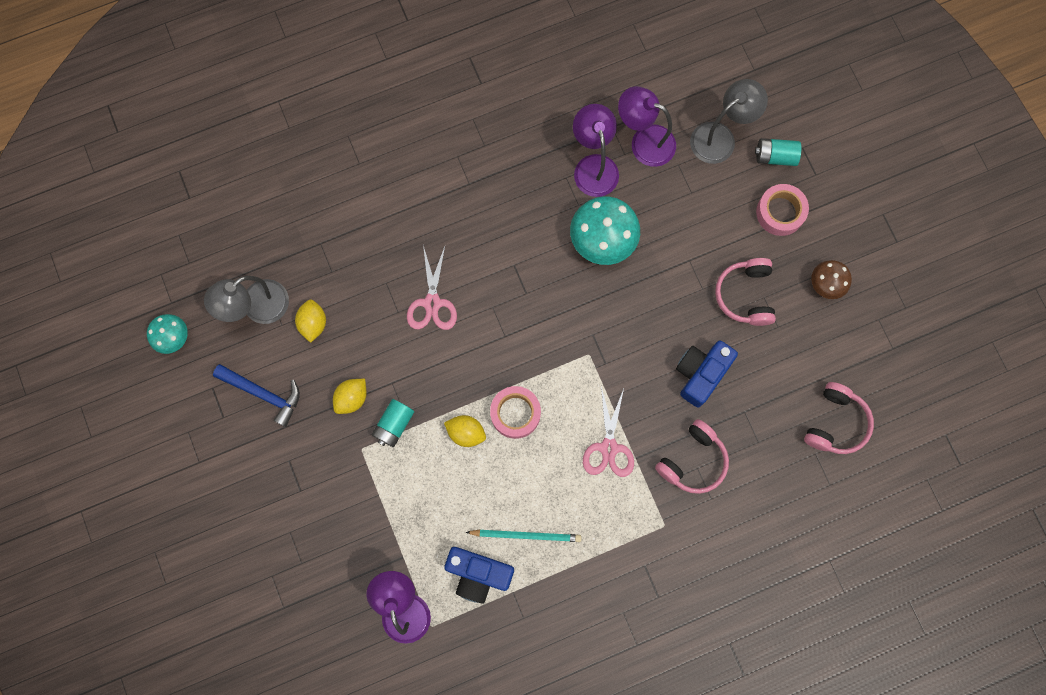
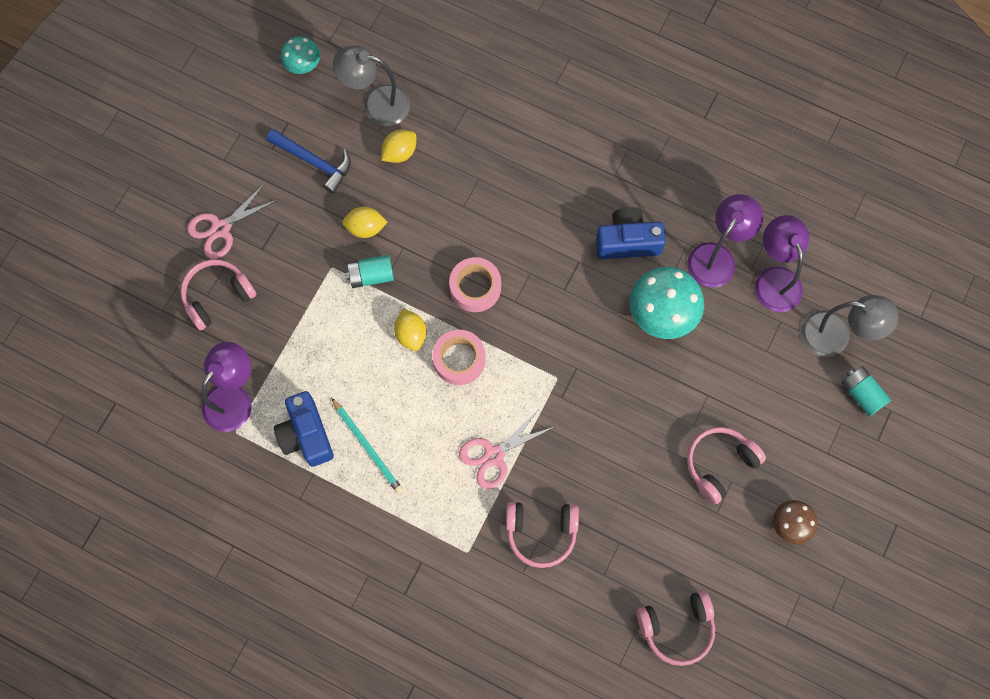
camera: 50 degrees right, 5 degrees down
(263, 394) = (314, 162): blue hammer -> blue hammer turned 45 degrees counterclockwise
(309, 555) = (217, 296): none -> pink headphones
(432, 303) = (492, 225): pink scissors -> pink scissors (221, 228)
(701, 374) = (620, 481): blue camera -> blue camera (627, 242)
(780, 212) = (817, 436): pink tape -> pink tape (475, 287)

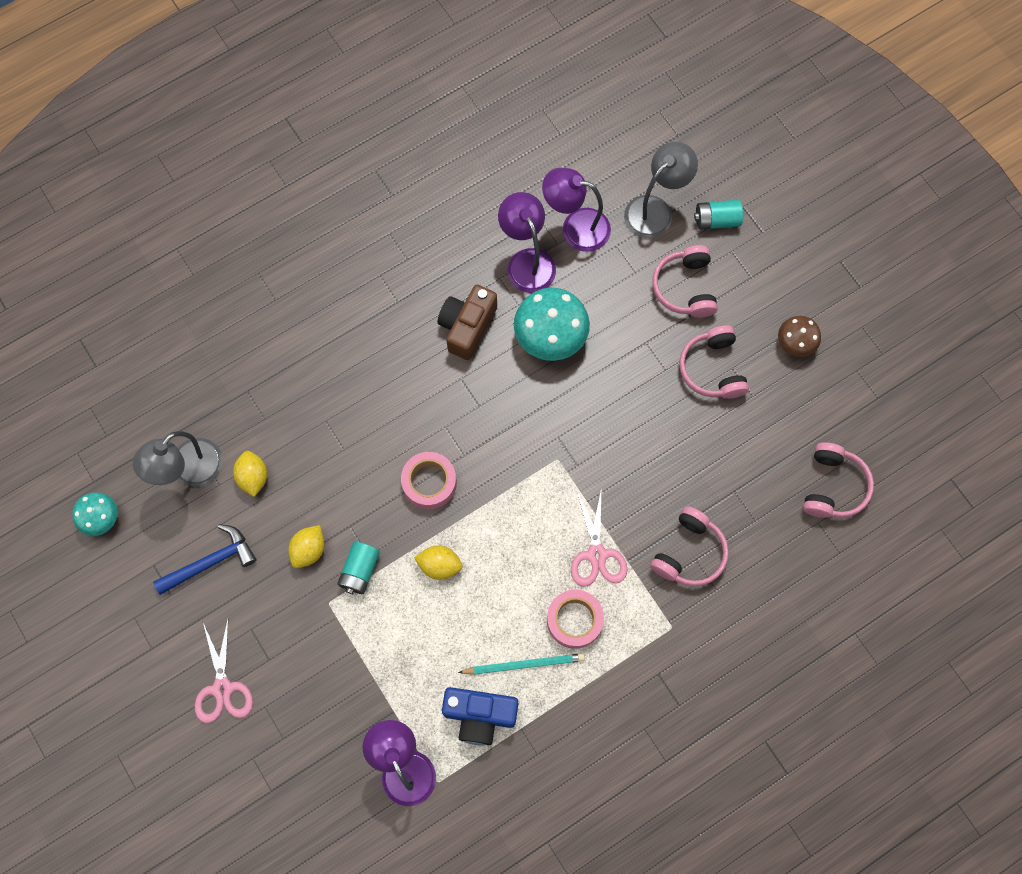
camera: 60 degrees left, 0 degrees up
(217, 296) = (290, 728): pink headphones -> pink headphones (685, 287)
(459, 360) = (489, 535): pink tape -> pink tape (574, 620)
(627, 242) = (467, 326): blue camera -> brown camera

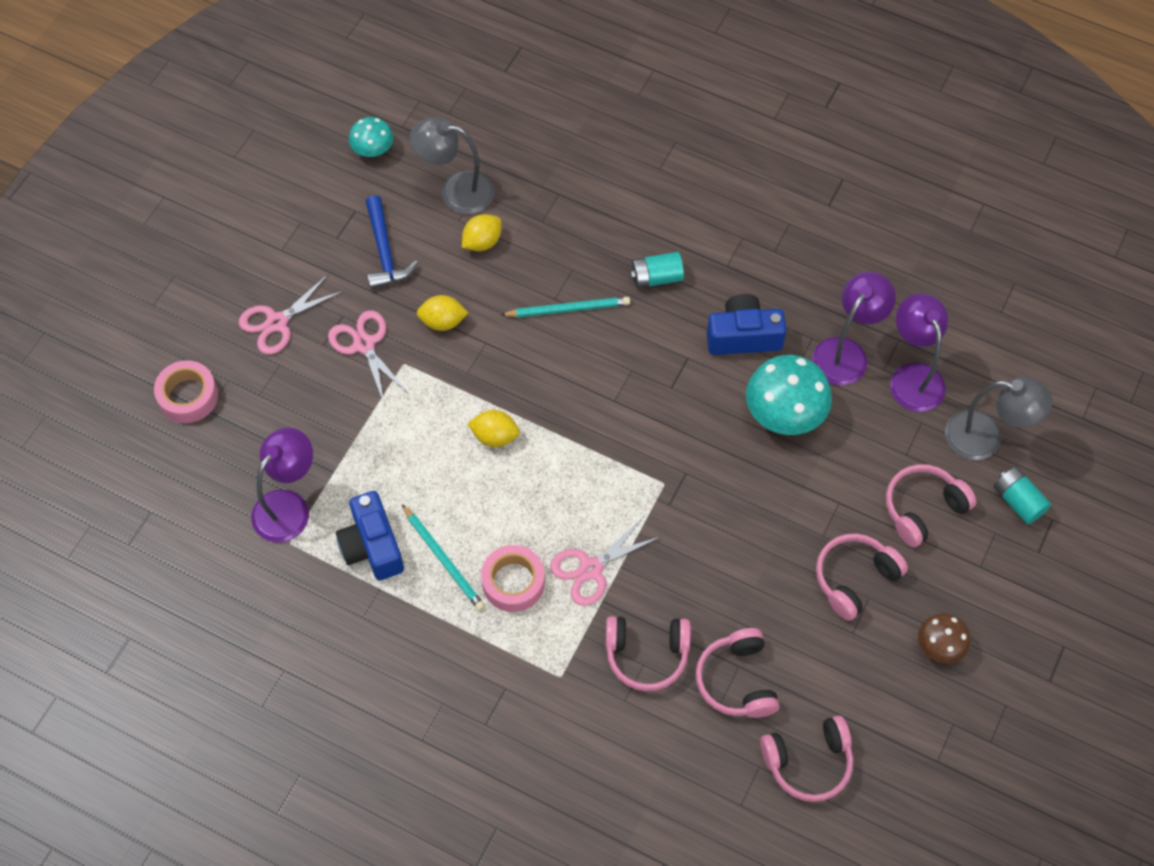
camera: 60 degrees right, 10 degrees down
(211, 562) = (385, 252): blue hammer -> blue hammer turned 45 degrees clockwise
(290, 626) = (364, 344): none -> pink scissors
(359, 570) = (449, 373): turquoise battery -> turquoise battery (656, 277)
(360, 444) = (568, 309): none -> turquoise pencil
(429, 483) = (568, 385): pink tape -> pink tape (188, 396)
(439, 565) = (495, 436): yellow lemon -> yellow lemon turned 60 degrees counterclockwise
(467, 326) = (743, 336): brown camera -> blue camera
(745, 499) = (737, 680): none -> pink headphones

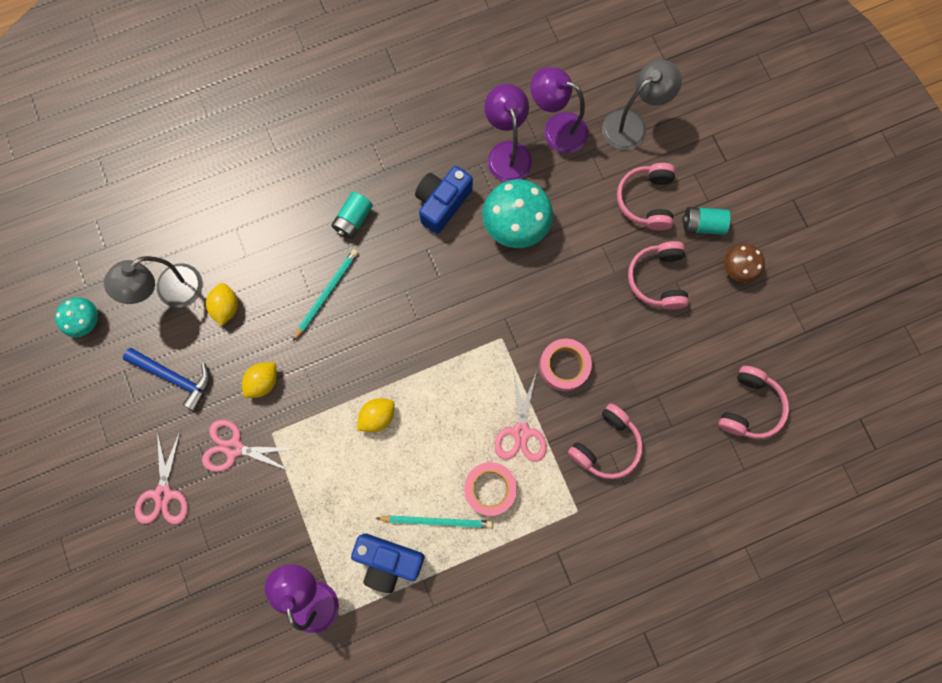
camera: 50 degrees left, 15 degrees up
(188, 396) = (166, 601): pink tape -> pink tape (564, 366)
(737, 680) = (666, 405): pink headphones -> none
(1018, 501) = (686, 143): turquoise battery -> turquoise battery (702, 224)

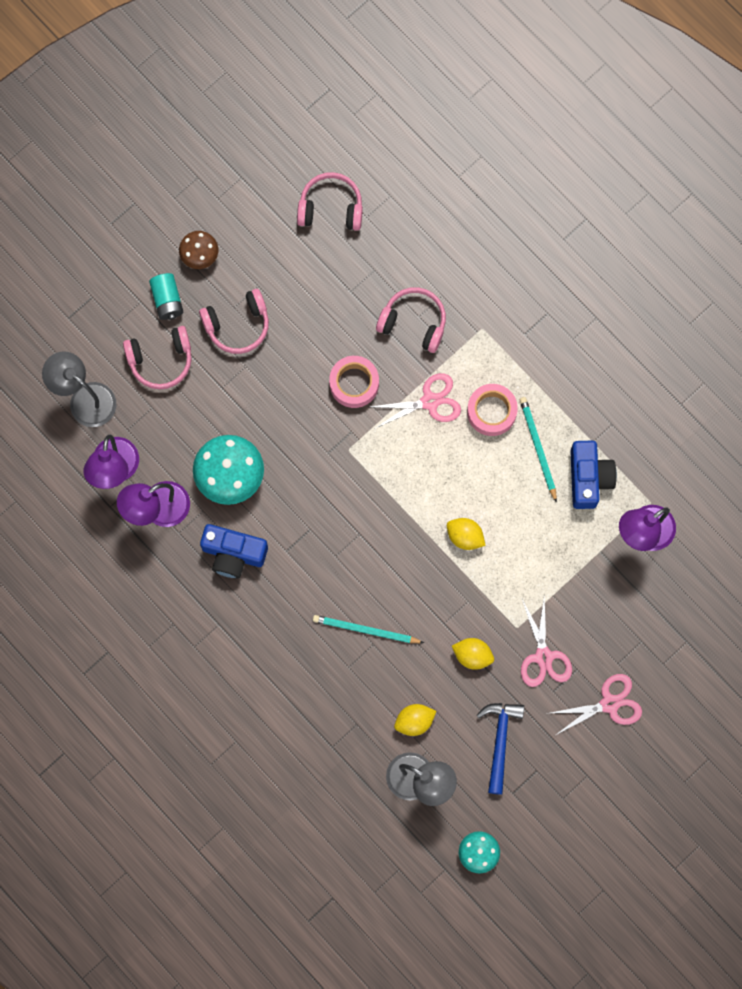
camera: 110 degrees left, 0 degrees up
(353, 220) = (282, 634): turquoise battery -> none

